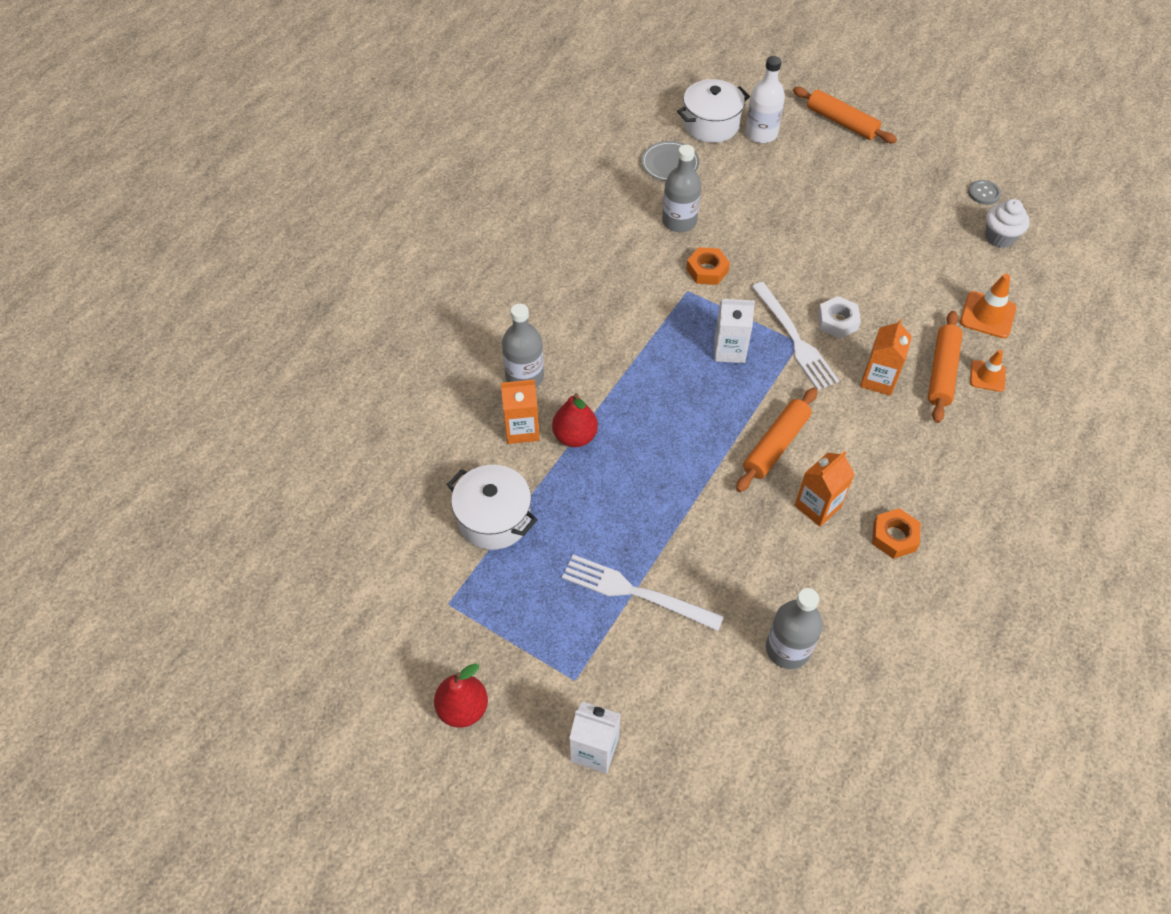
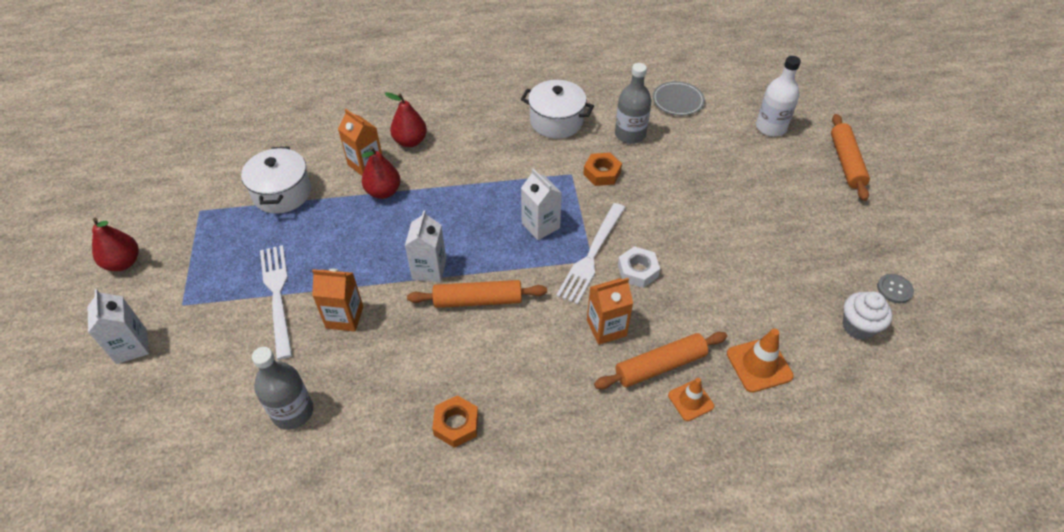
camera: 50 degrees right, 5 degrees down
(524, 377) = (410, 141): grey bottle -> red pear
(708, 458) = (429, 269): none -> white carton
(711, 124) = (743, 99): white pot -> white pot (556, 121)
(817, 506) = (442, 357): orange carton -> orange carton (344, 317)

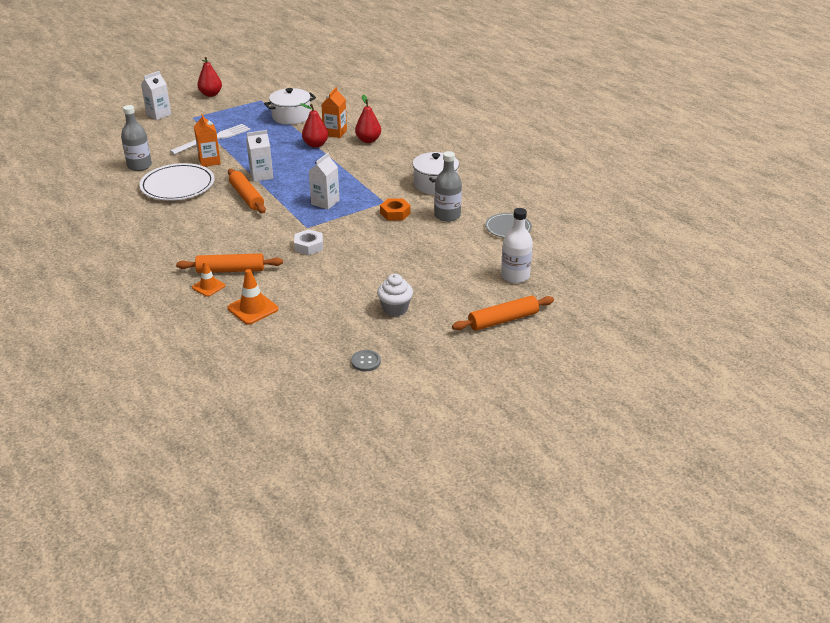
camera: 65 degrees right, 15 degrees down
(392, 374) = (177, 185): none -> white plate
(456, 424) = (153, 213): orange nut -> none
(591, 255) = (311, 226): white fork -> none
(606, 328) = (251, 245): orange carton -> none
(660, 366) = (230, 270): orange rolling pin -> orange rolling pin turned 45 degrees counterclockwise
(858, 327) = (314, 348): white cupcake -> white cupcake (395, 309)

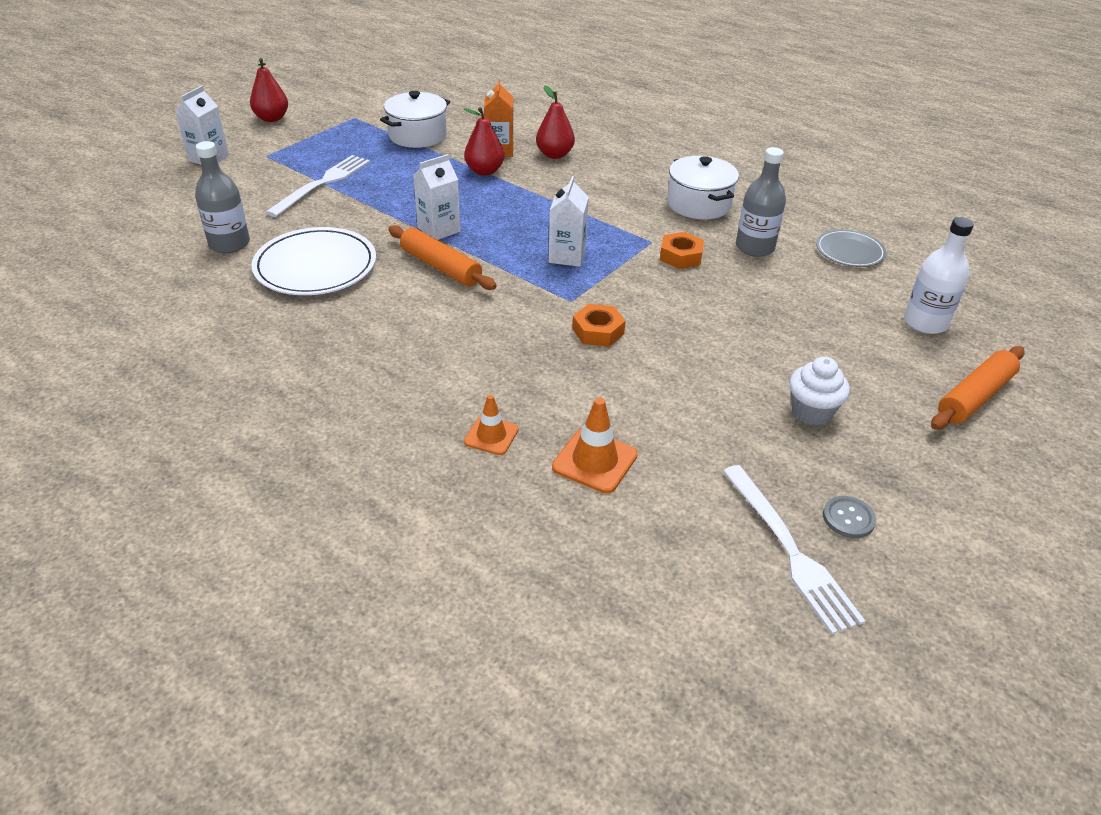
camera: 20 degrees left, 5 degrees up
(209, 161) = (340, 219): orange carton -> none
(230, 270) = (506, 397): orange rolling pin -> none
(309, 246) = (598, 331): white nut -> orange nut
(320, 368) = (789, 550): none -> white fork

